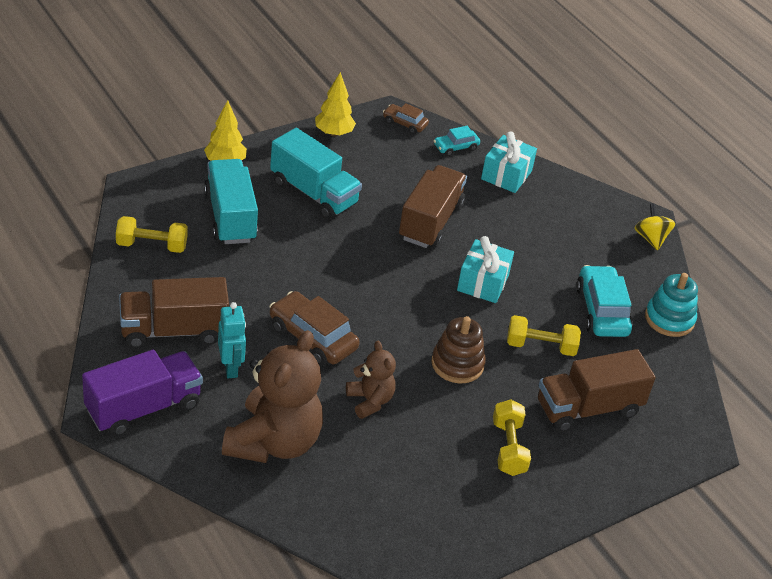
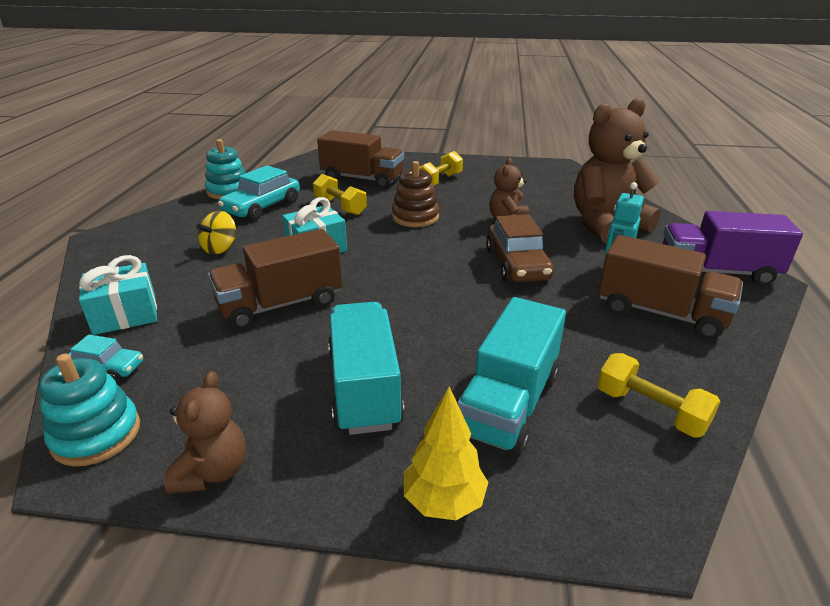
camera: 135 degrees left, 10 degrees down
(333, 133) = (212, 471): yellow tree -> brown teddy bear
(404, 123) = (96, 435): brown car -> turquoise stacking toy
(651, 238) = (132, 226): yellow spinning top -> yellow spinning top (220, 248)

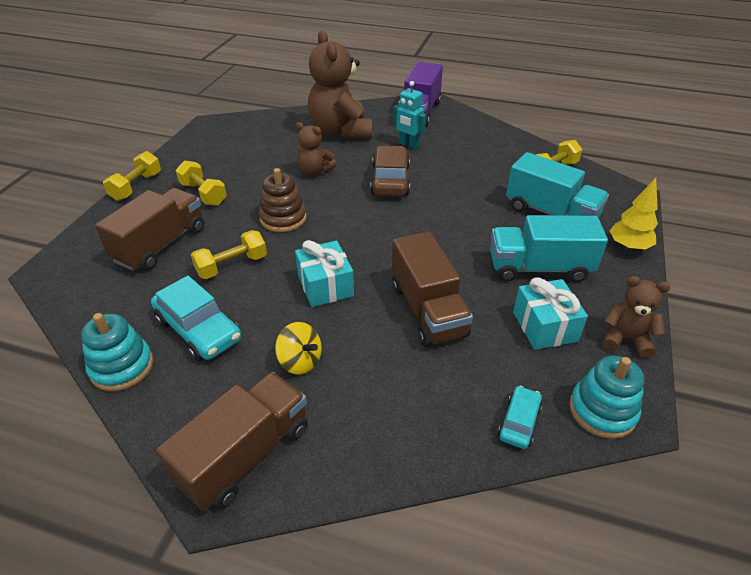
camera: 80 degrees left, 10 degrees up
(125, 314) = (429, 427): turquoise gift -> turquoise gift (544, 326)
(437, 158) = (136, 186): none -> yellow dumbbell
(517, 264) = (390, 180): brown car -> brown car turned 90 degrees counterclockwise
(660, 313) = (462, 142): brown truck -> brown truck (245, 455)

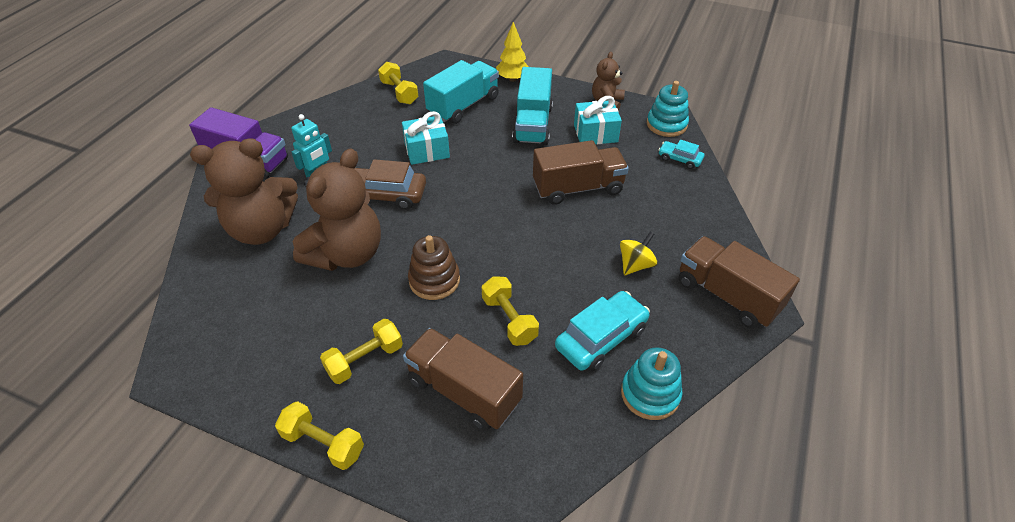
camera: 85 degrees left, 5 degrees up
(314, 171) = (346, 254): brown teddy bear -> brown teddy bear, size x1.92
(325, 286) = (545, 248): turquoise gift -> turquoise gift (427, 150)

